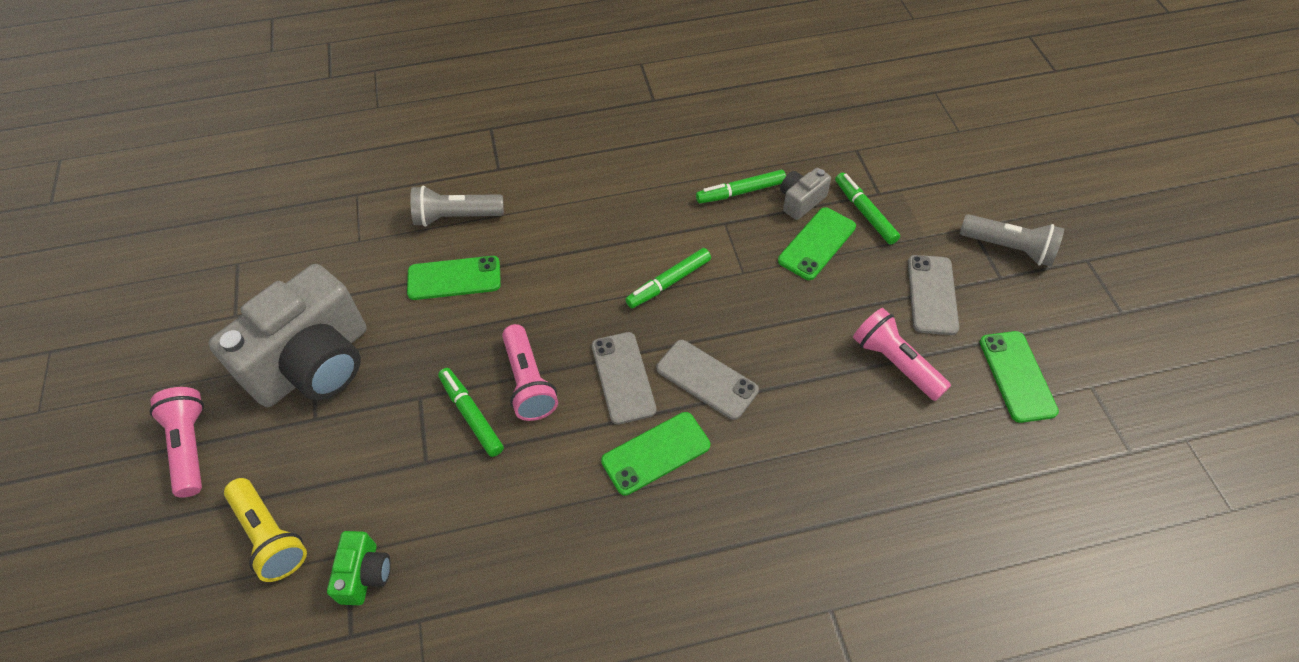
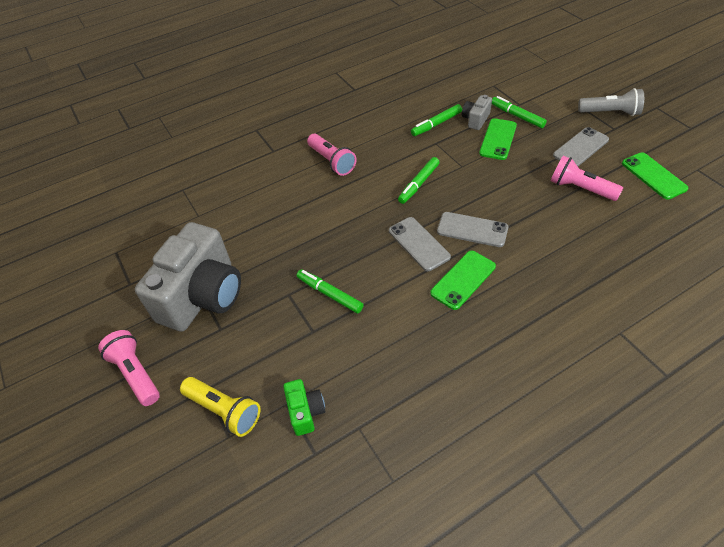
camera: 15 degrees left, 5 degrees down
(454, 278) = (276, 219): green phone -> none
(456, 217) = (259, 184): grey flashlight -> none
(528, 382) = (358, 264): pink flashlight -> pink flashlight (332, 161)
(932, 295) = (580, 147): grey phone -> grey phone turned 60 degrees clockwise

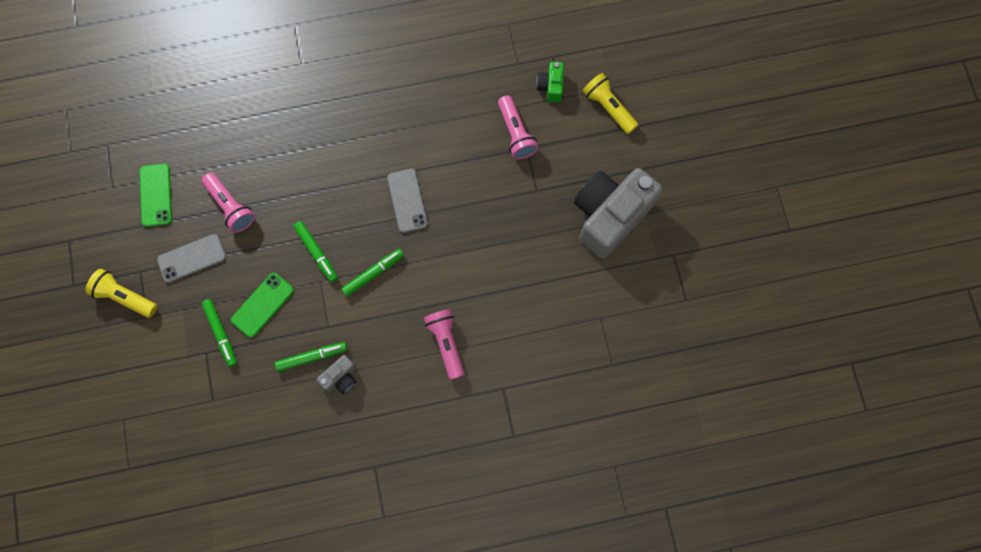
camera: 165 degrees left, 25 degrees up
(136, 373) = (672, 161): pink flashlight -> pink flashlight (516, 133)
(329, 294) = (502, 177): green marker -> green marker (316, 253)
(463, 280) = (389, 150): green phone -> none
(472, 230) = (354, 198): grey phone -> none
(475, 120) = (267, 346): grey camera -> grey camera (341, 377)
(610, 112) = (125, 297): grey flashlight -> yellow flashlight

